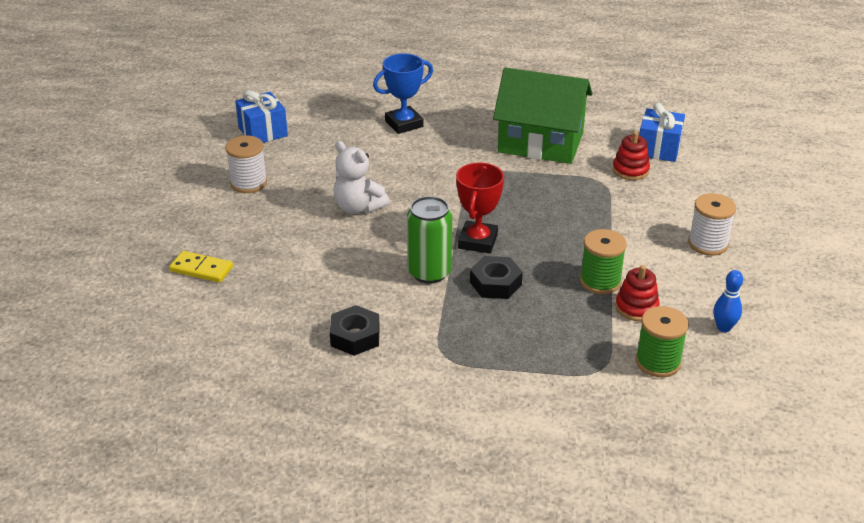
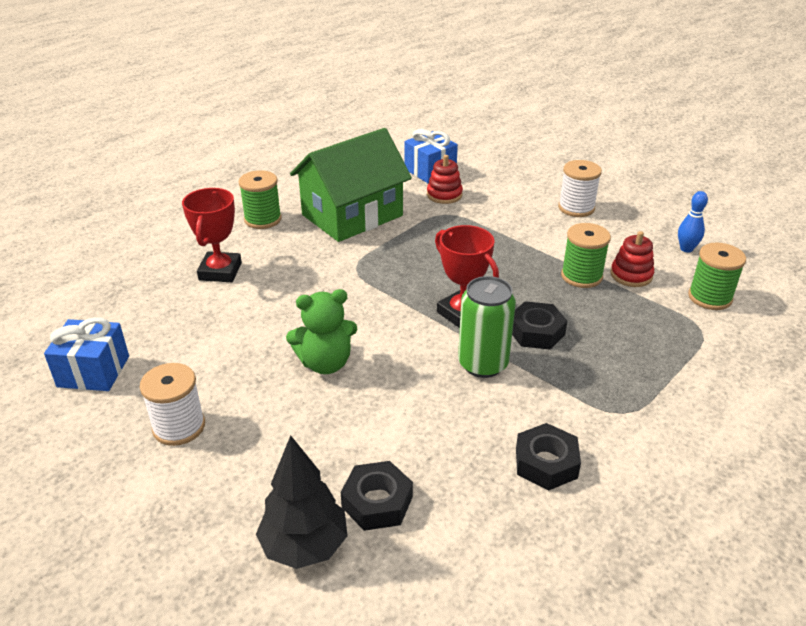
camera: 55 degrees left, 0 degrees up
(201, 269) = (305, 546): yellow domino -> black tree
(257, 280) = (377, 502): none -> black nut
(358, 207) = (325, 363): white teddy bear -> green teddy bear
(404, 124) = (220, 271): blue trophy -> red trophy
(484, 109) = (263, 219): none -> green spool

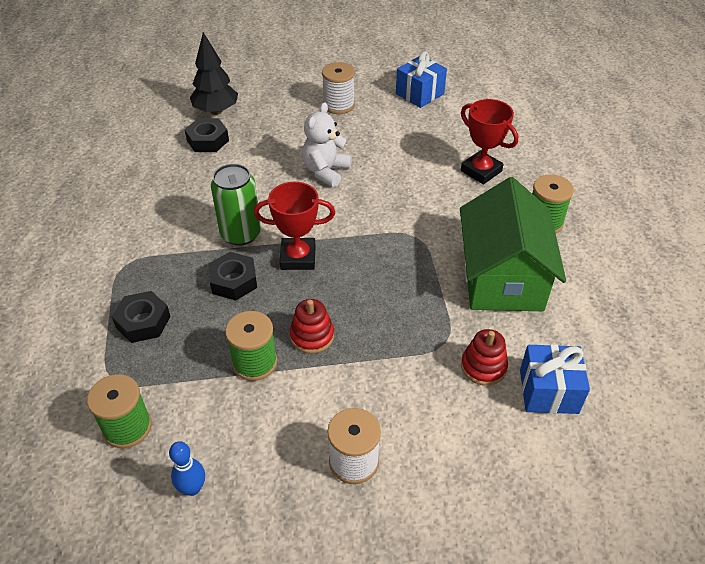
camera: 130 degrees right, 10 degrees up
(325, 363) = (326, 171): green teddy bear -> white teddy bear
(546, 463) = (145, 207): black nut -> black nut (143, 322)
(631, 275) = (215, 399): red stacking toy -> red stacking toy (312, 336)

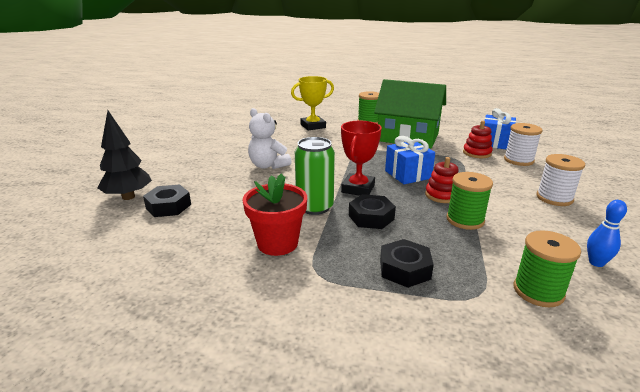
camera: 70 degrees left, 20 degrees down
(164, 228) = (277, 243): none -> red flower pot
(338, 105) = (193, 150): white spool -> white spool (518, 160)
(419, 94) = (216, 127): blue gift -> blue gift (408, 174)
(481, 171) = (313, 126): red trophy -> yellow trophy

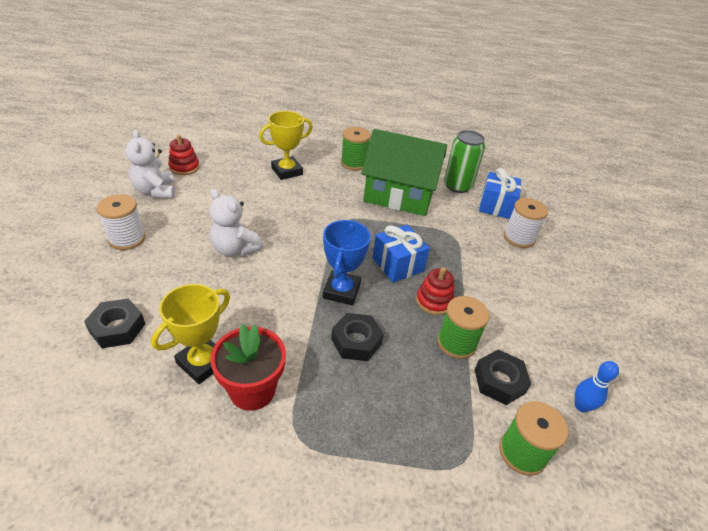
camera: 10 degrees left, 15 degrees up
(128, 197) = (64, 311): black tree -> none
(208, 136) = (155, 191): none -> white teddy bear
(236, 226) = (202, 362): none -> yellow trophy
(314, 207) = (292, 325): green can -> green can (457, 186)
(358, 189) = (341, 291): red trophy -> blue trophy
(404, 269) = (391, 426): black nut -> black nut (499, 381)
(477, 153) = (475, 225): red stacking toy -> red stacking toy (184, 167)
(554, 198) = (550, 304): white spool -> white spool (127, 239)

